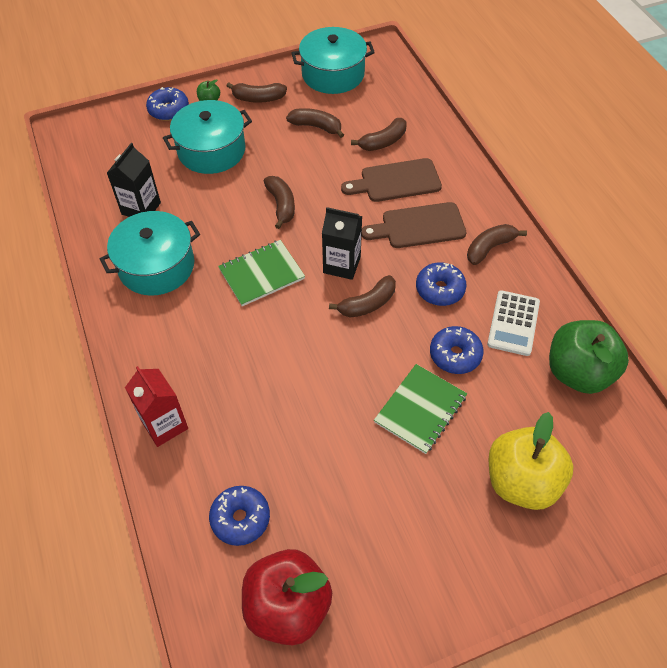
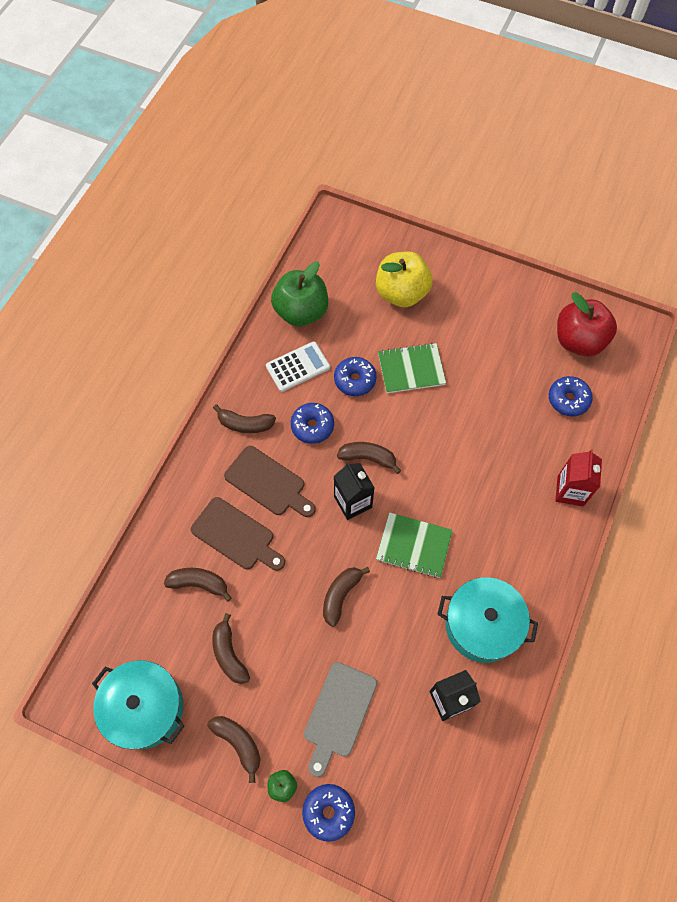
camera: 135 degrees left, 10 degrees up
(211, 150) = (338, 713): turquoise pot -> grey cutting board

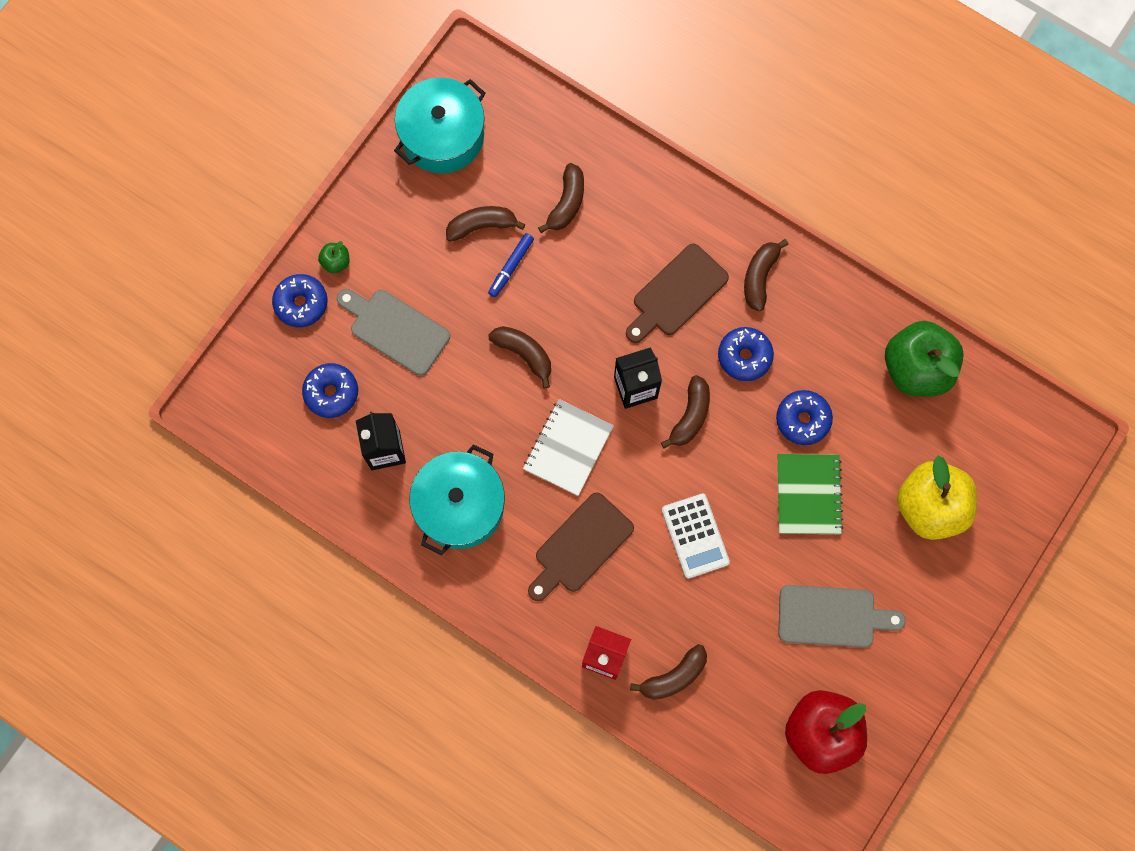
camera: 100 degrees right, 10 degrees up
(236, 536) = (616, 249): brown cutting board -> brown cutting board (580, 546)
(238, 743) = (387, 224): brown banana -> brown banana (674, 676)
(264, 621) = (511, 267): none -> blue marker
(298, 367) = (832, 352): white calculator -> white calculator (695, 536)
(414, 546) = (568, 448): green notebook -> white notebook
(496, 343) = (832, 616): none -> grey cutting board
(568, 399) = (733, 691): blue donut -> blue donut (331, 393)

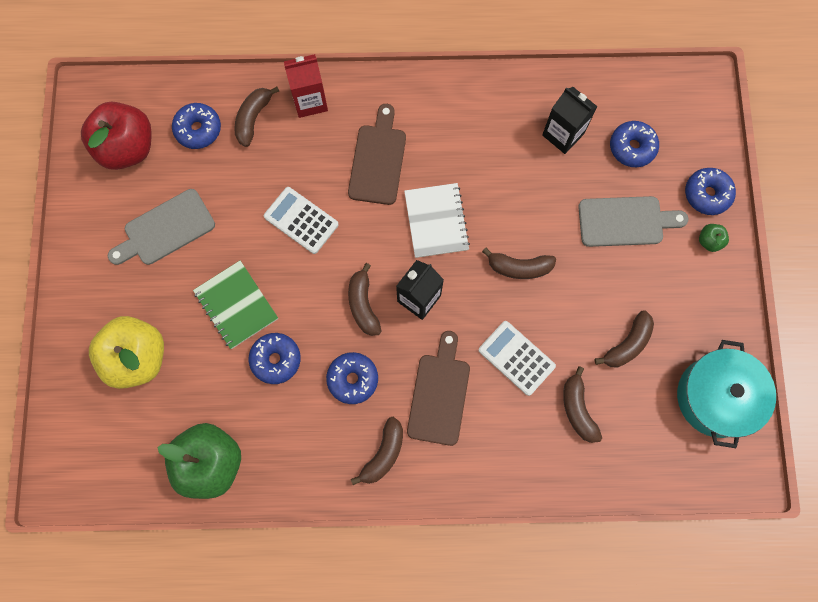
camera: 145 degrees right, 0 degrees up
(460, 505) = (482, 132): turquoise pot -> none
(511, 267) = (580, 327): blue marker -> none
(587, 278) = (516, 358): none -> white calculator
(737, 703) = (198, 129): none -> blue donut
(759, 277) = (383, 454): brown banana -> brown banana turned 45 degrees clockwise

